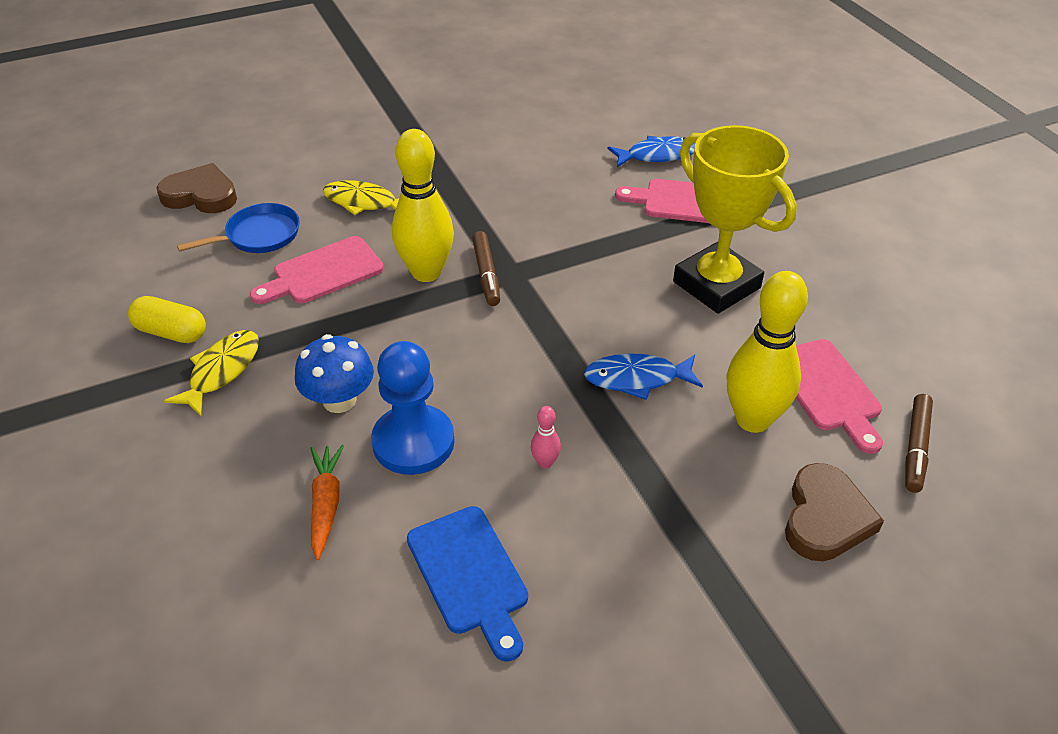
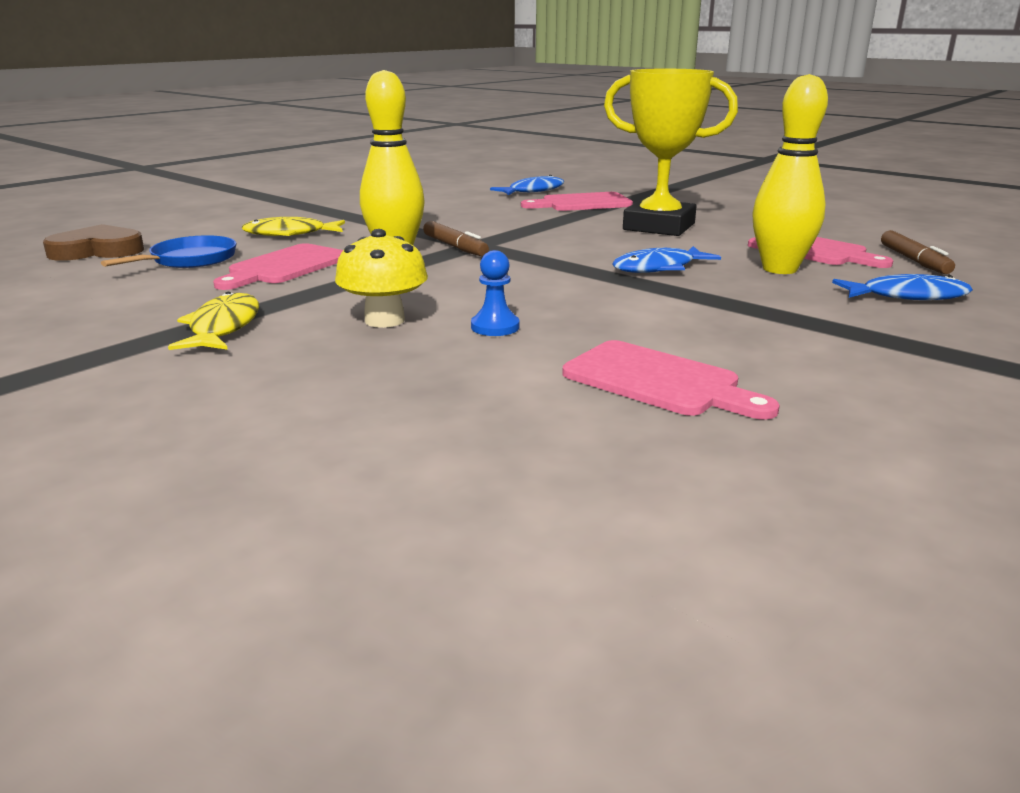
camera: 25 degrees left, 20 degrees down
(171, 332) = (133, 317): yellow capsule -> none
(326, 504) = (444, 375): orange carrot -> none
(339, 400) = (384, 320): blue mushroom -> yellow mushroom
(413, 442) = (495, 327): blue pawn -> blue pawn, size x0.51
(470, 575) = (658, 381): blue cutting board -> pink cutting board
(545, 462) = (640, 314): pink bowling pin -> none
(825, 518) = (907, 296): brown heart -> blue fish

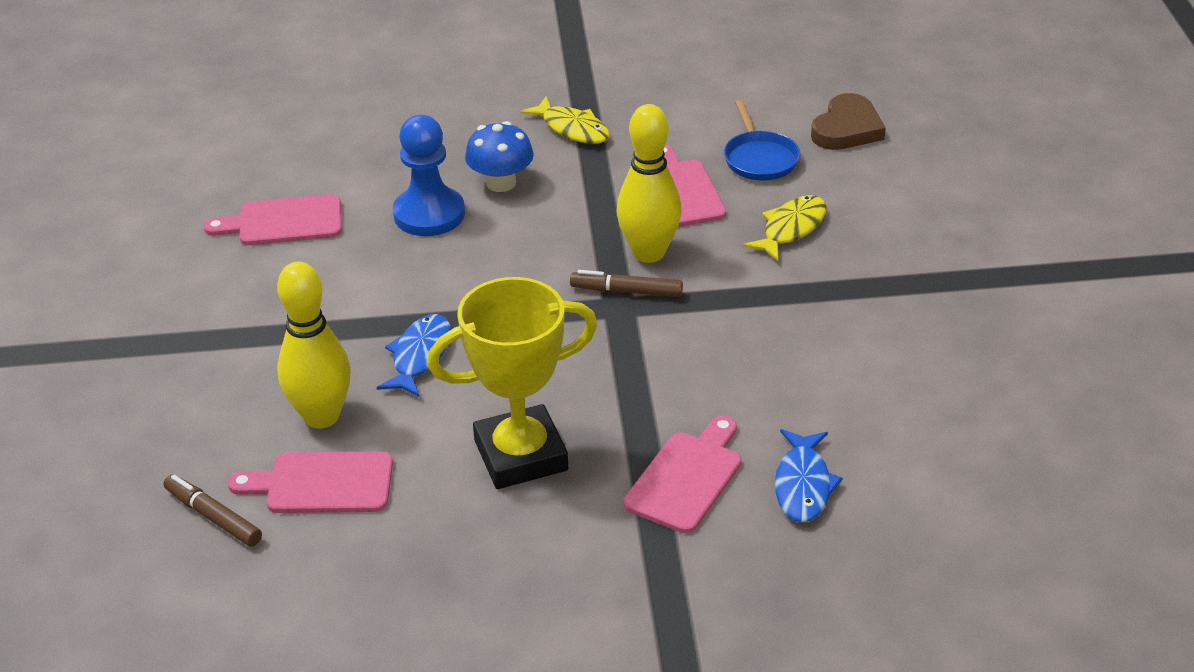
camera: 135 degrees right, 15 degrees up
(384, 320) = (501, 183): yellow mushroom -> blue mushroom
(495, 327) = (429, 214): blue pawn -> blue pawn, size x1.95
(907, 296) = (190, 422): blue fish -> none

